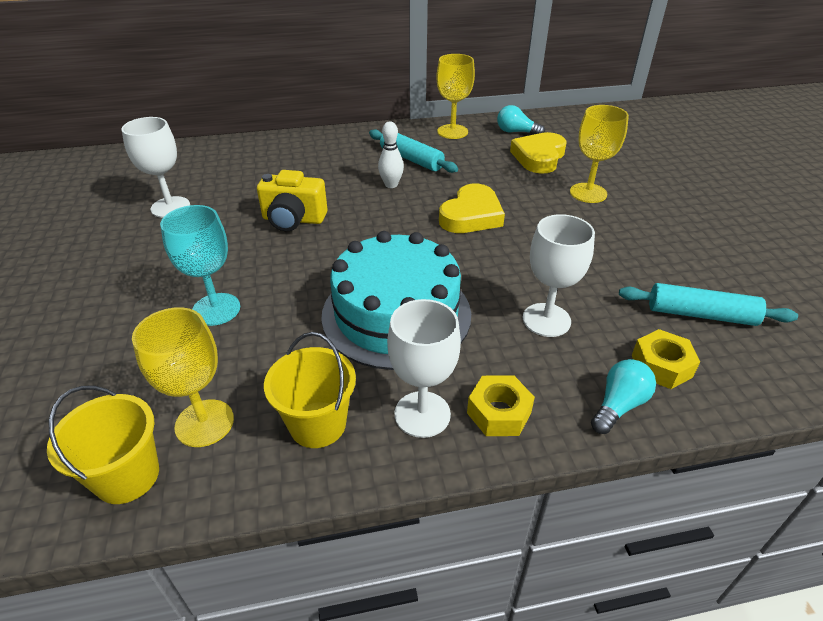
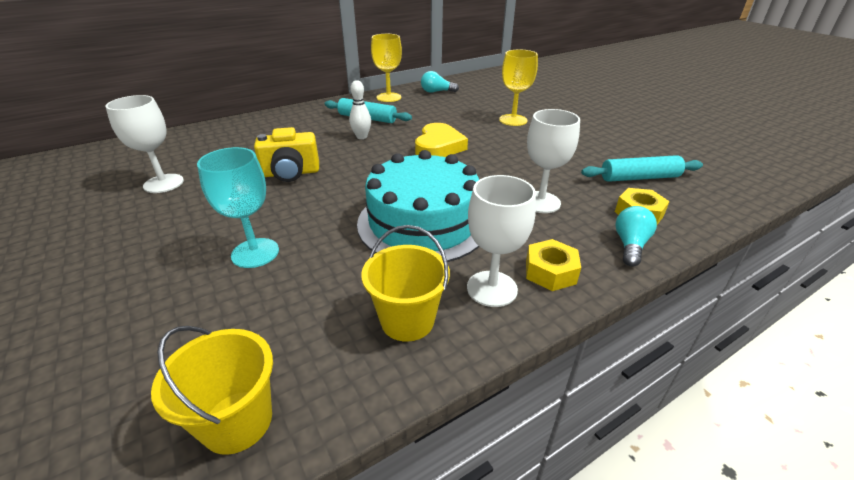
camera: 20 degrees left, 5 degrees down
(204, 423) = (296, 349): yellow goblet -> none
(539, 157) = (463, 104): yellow heart -> none

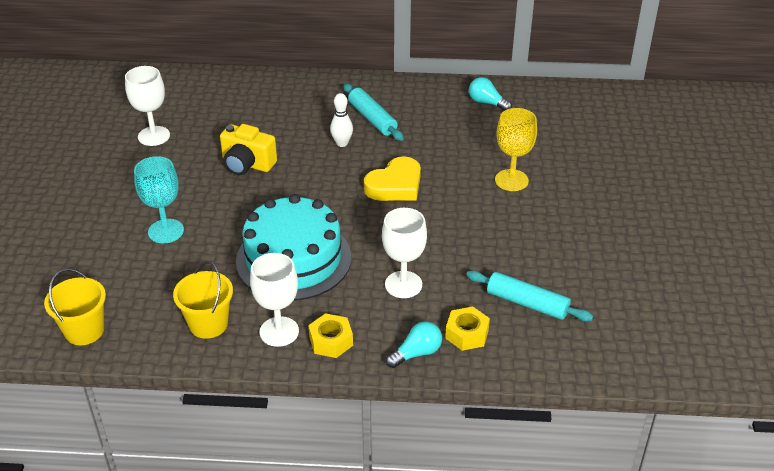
camera: 35 degrees right, 5 degrees up
(388, 97) = (426, 93): yellow goblet -> none

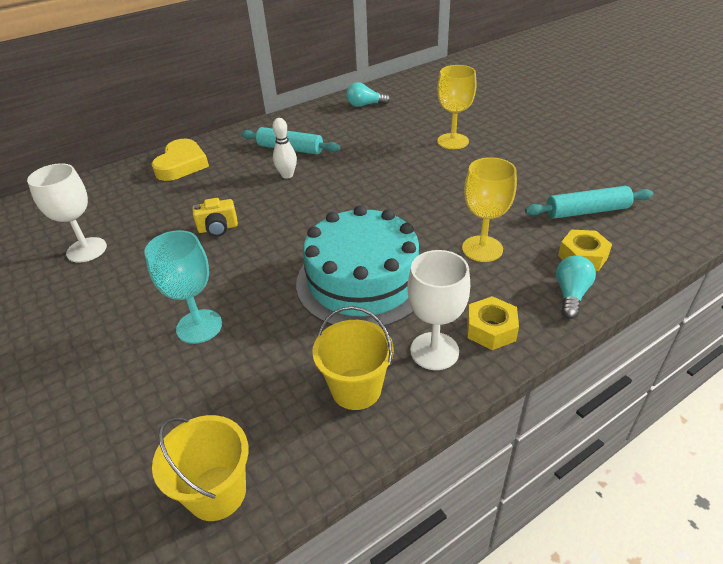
camera: 35 degrees left, 0 degrees up
(247, 164) = (218, 228): yellow camera -> yellow camera, size x0.66
(395, 185) = (372, 183): yellow heart -> yellow heart (181, 164)
(403, 284) = (482, 249): white goblet -> yellow goblet

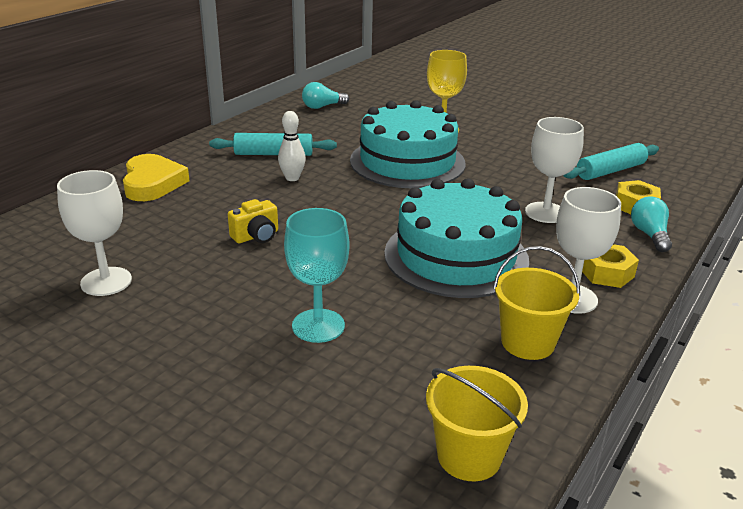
camera: 25 degrees left, 10 degrees down
(395, 172) = (407, 162): none -> turquoise cake
(482, 249) = (545, 212): yellow goblet -> white goblet

